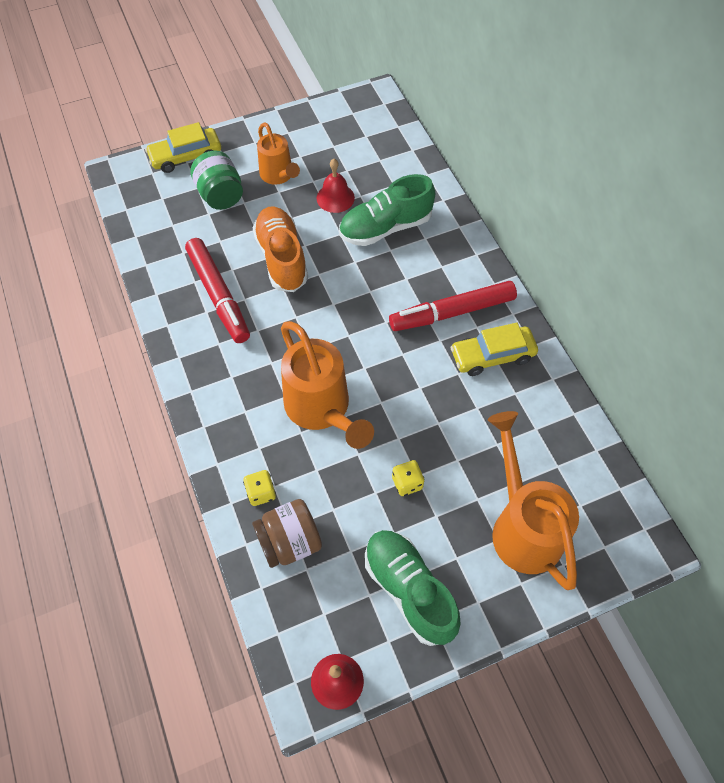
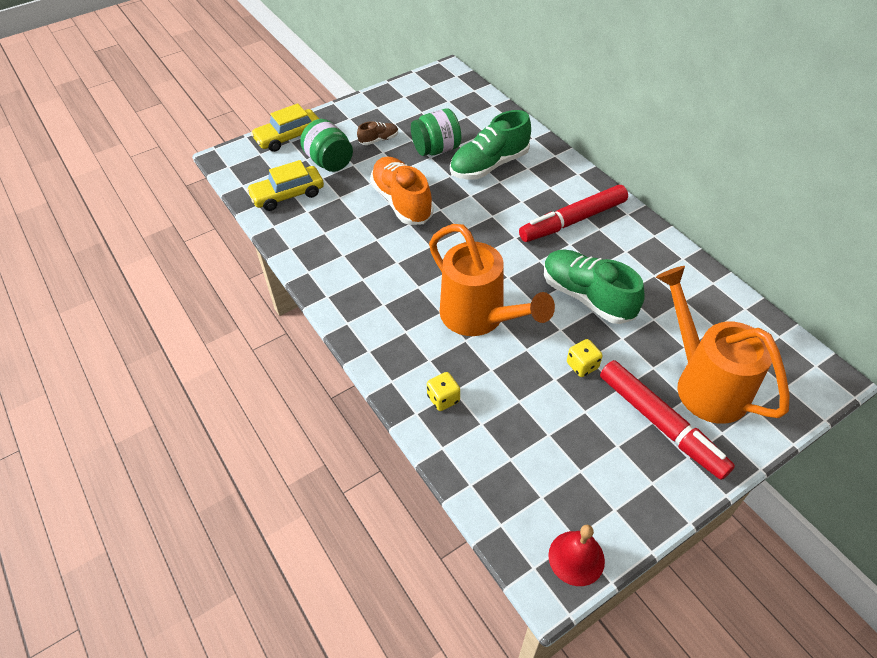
camera: 10 degrees left, 10 degrees down
(219, 295) = (351, 240): red marker -> red marker (661, 423)
(278, 175) = (379, 140): orange watering can -> brown shoe
(289, 542) = (485, 437): brown jar -> none
(335, 198) = (436, 149): red bell -> green jar
(409, 590) = (618, 459): green shoe -> green shoe (587, 297)
(492, 356) = (622, 249): yellow car -> yellow car (287, 195)

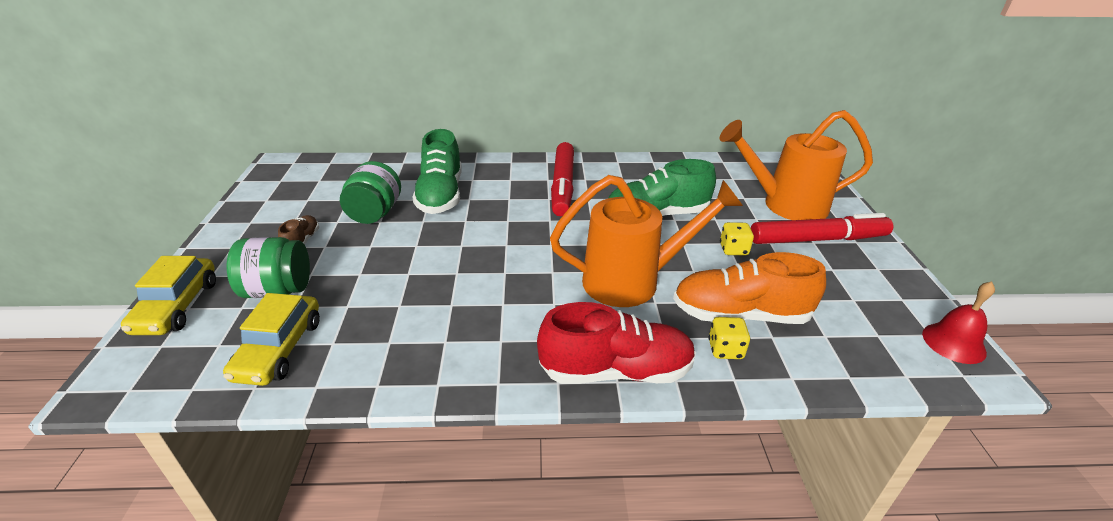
camera: 60 degrees left, 15 degrees down
(377, 346) = (616, 371): none -> red shoe
(402, 202) = (418, 264): orange shoe -> orange shoe (740, 314)

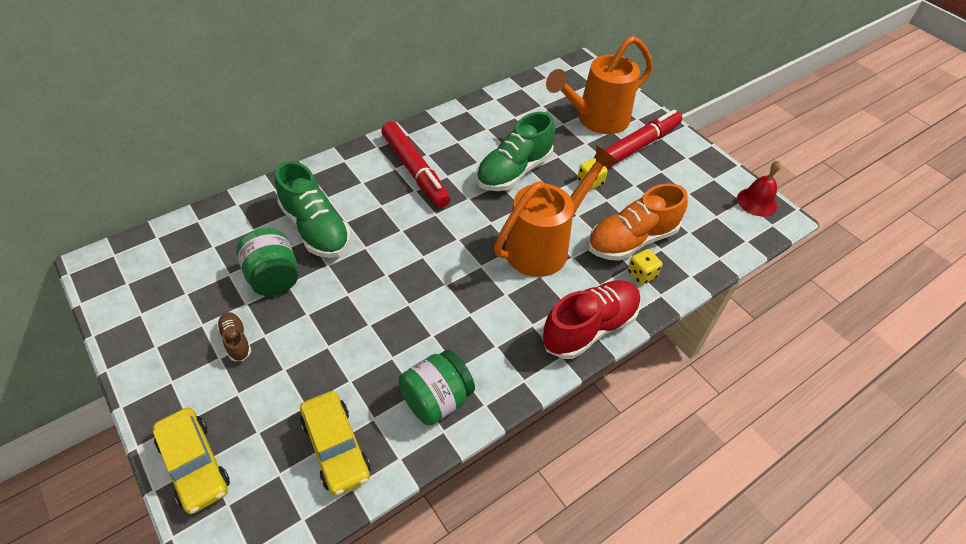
camera: 35 degrees left, 15 degrees up
(278, 290) = (272, 399): green jar -> green jar (437, 400)

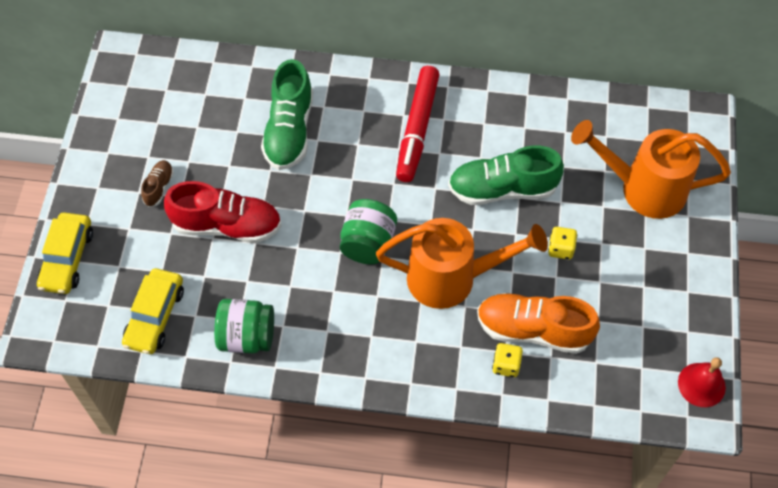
camera: 45 degrees right, 10 degrees up
(273, 277) = (224, 153): green jar -> green jar (368, 243)
(589, 328) = (412, 373): red shoe -> red shoe (227, 225)
(637, 146) = (650, 245): red marker -> none

